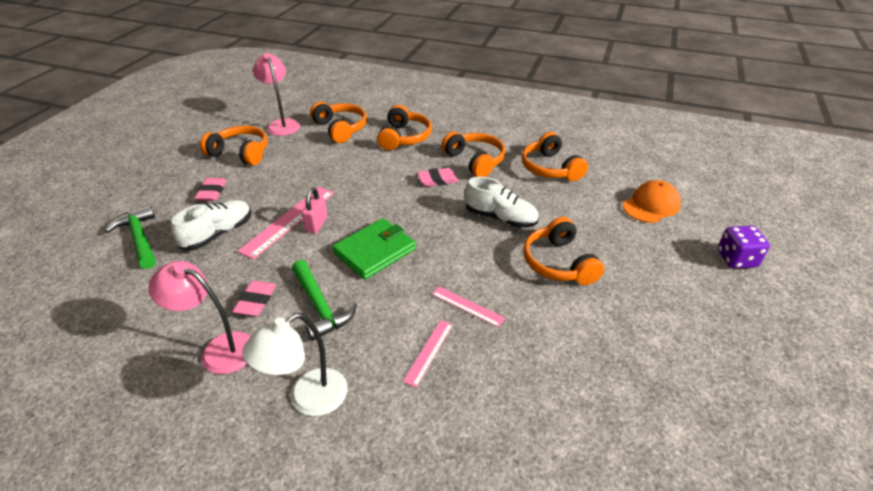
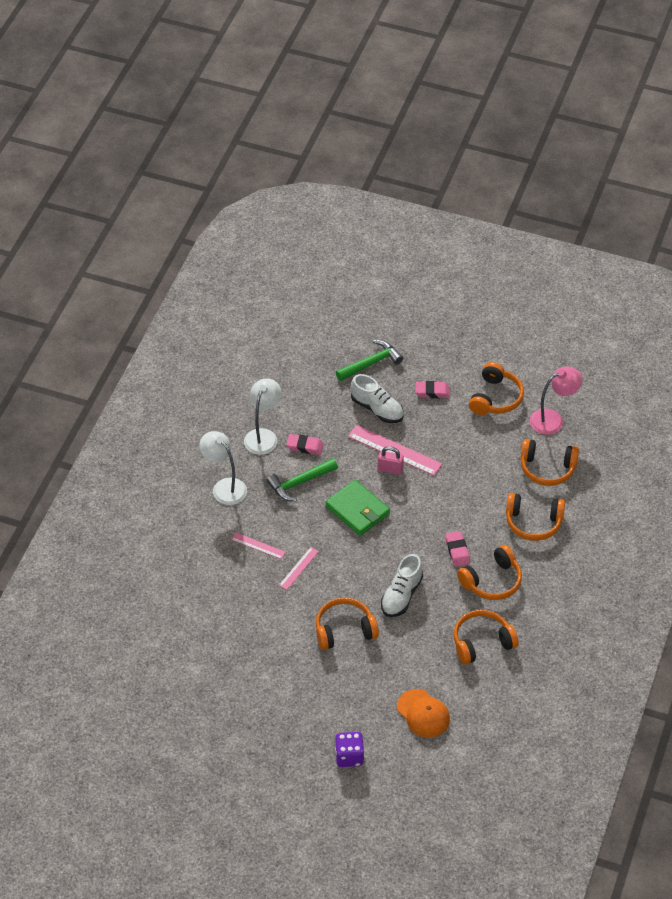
camera: 90 degrees right, 10 degrees up
(219, 349) = (263, 436): pink lamp -> white lamp
(340, 129) = (547, 468): orange headphones -> orange headphones turned 45 degrees clockwise

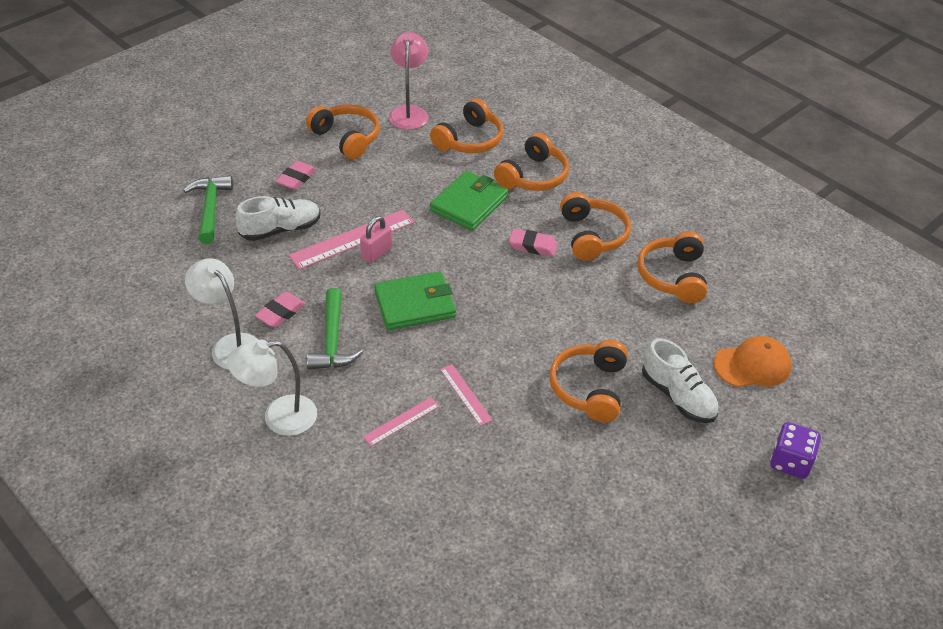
camera: 65 degrees left, 5 degrees down
(401, 595) = (567, 316): white shoe -> white shoe (678, 396)
(475, 498) = (469, 204): none -> green wallet

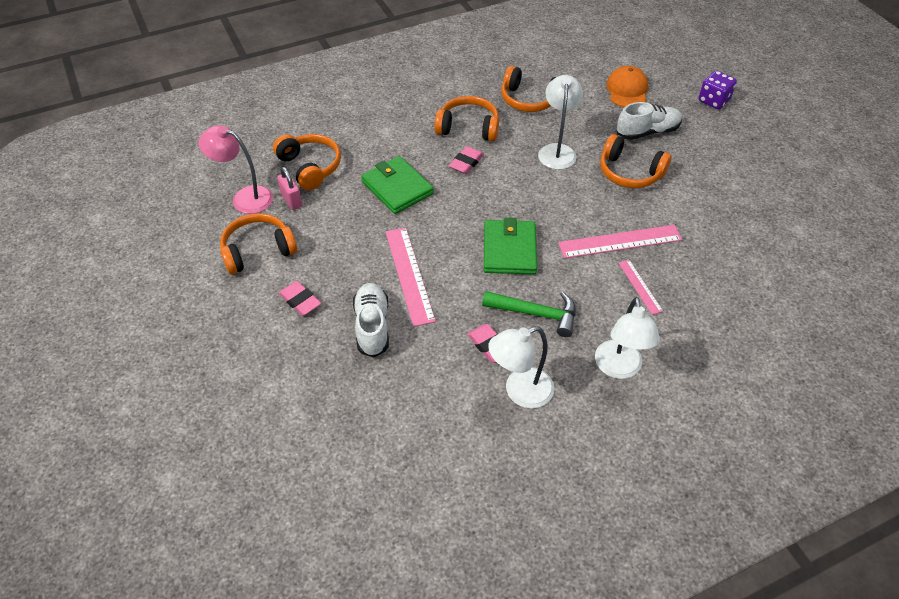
camera: 70 degrees left, 5 degrees up
(210, 208) = (312, 380): green hammer -> none
(376, 253) = (435, 262): pink padlock -> pink padlock (291, 200)
(465, 394) = (620, 242): pink ruler -> pink ruler, size x1.82
(533, 176) = (380, 141): orange headphones -> none
(593, 316) = (557, 151): none -> white lamp

